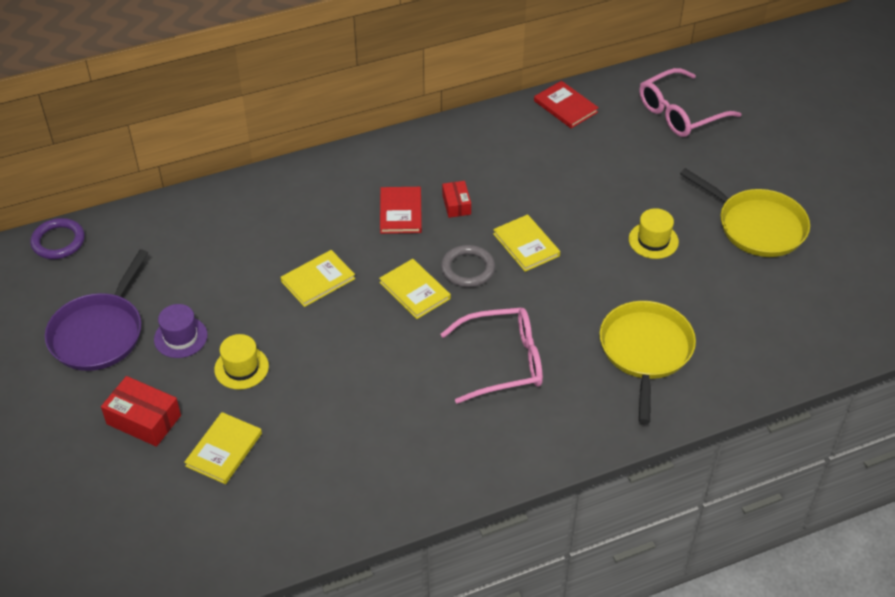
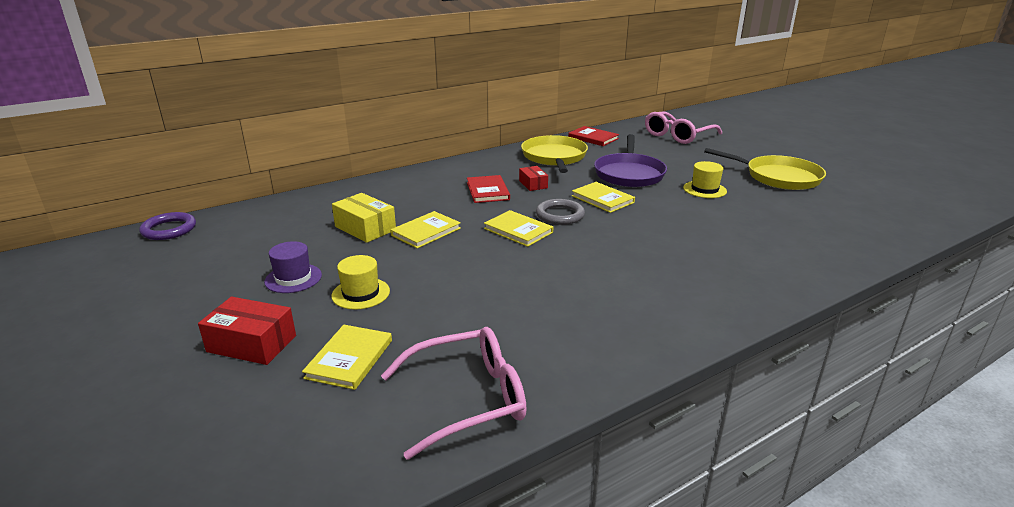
camera: 10 degrees left, 20 degrees down
(99, 333) = (204, 283): purple pan -> purple pan (629, 174)
(256, 265) = (365, 228): none -> yellow box
(502, 362) = (622, 265): pink glasses -> pink glasses (466, 399)
(645, 351) = (747, 247): yellow pan -> yellow pan (554, 157)

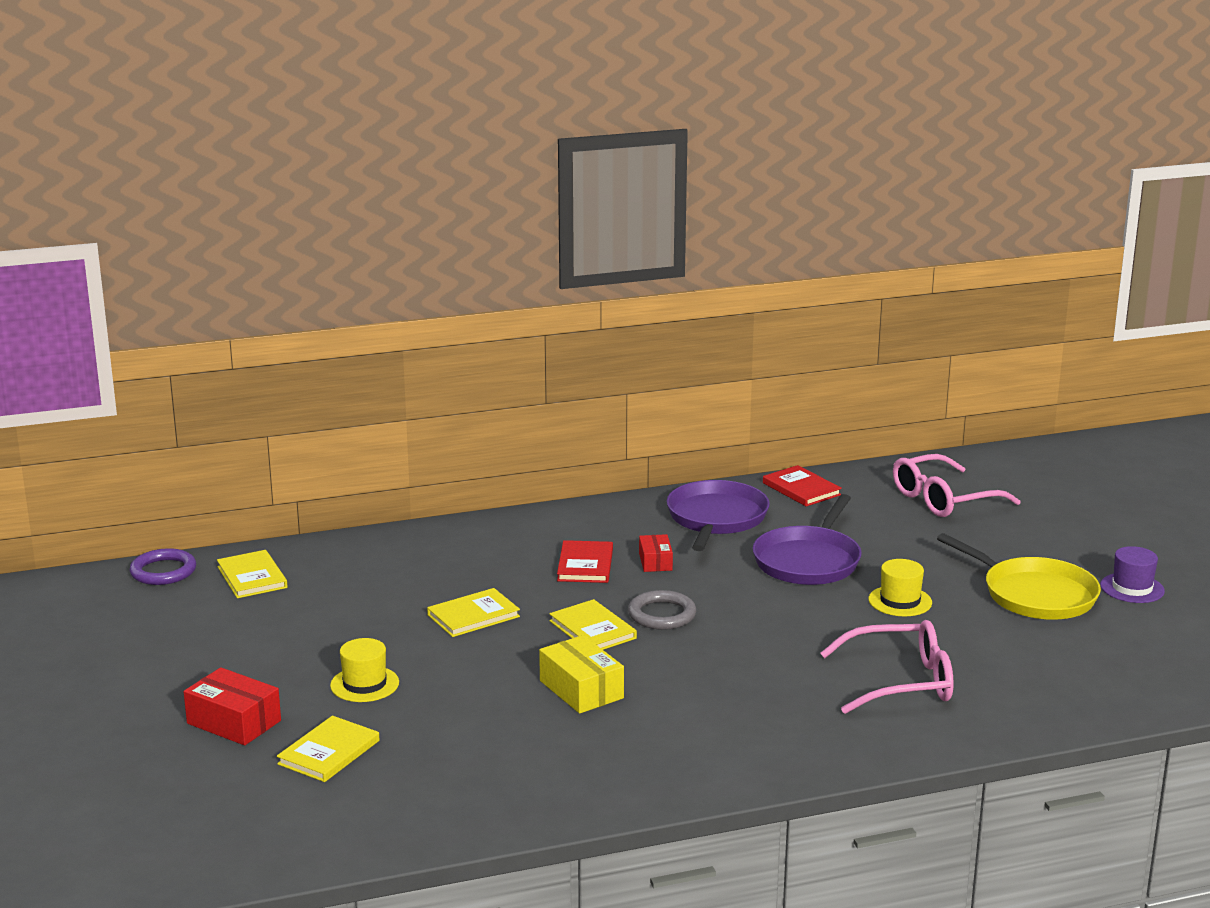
camera: 15 degrees right, 5 degrees down
(293, 278) = (294, 655): purple hat -> purple hat (1132, 588)
(365, 228) = (399, 601): yellow box -> yellow box (581, 689)
(466, 399) = (431, 808): pink glasses -> pink glasses (899, 682)
(554, 157) = (716, 518): yellow pan -> purple pan
(602, 199) = (738, 598): yellow book -> yellow book (252, 577)

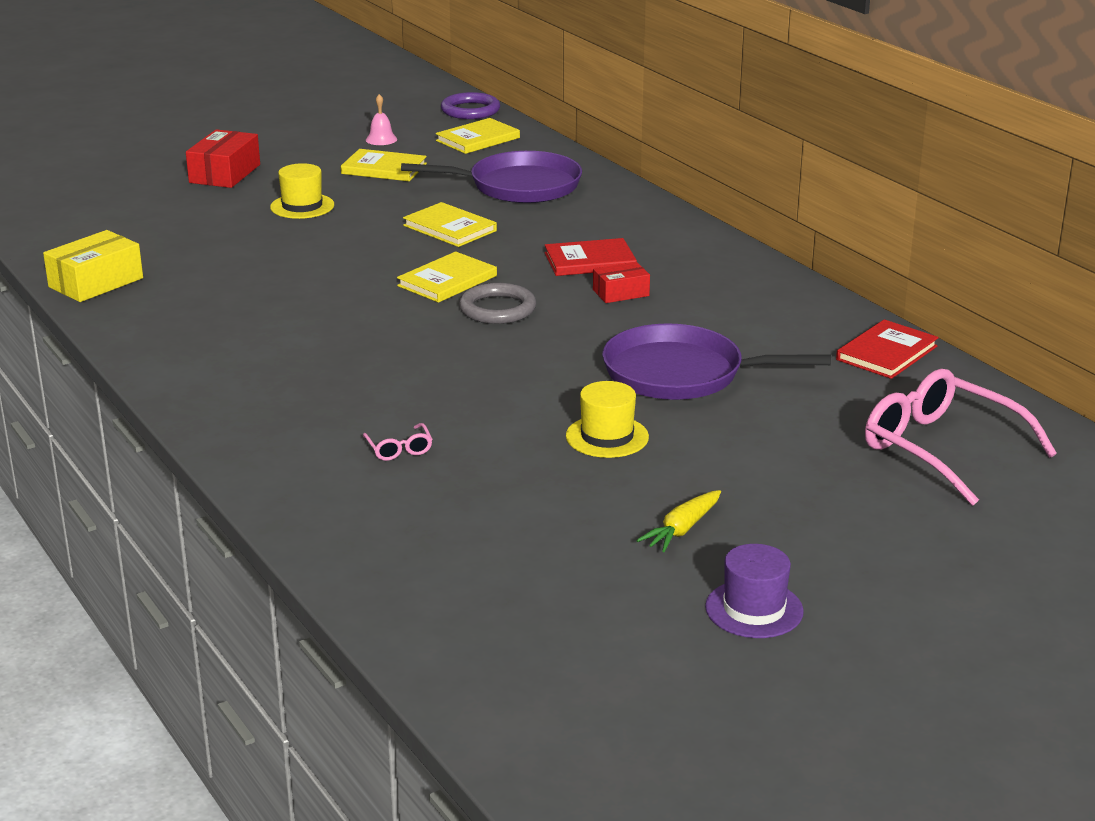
camera: 75 degrees right, 5 degrees up
(206, 626) = (381, 139): none -> pink bell
(329, 752) = (184, 211): yellow book -> yellow book (384, 169)
(581, 689) = (323, 290): yellow box -> yellow box (96, 282)
(716, 518) = (757, 312): purple pan -> purple pan (519, 186)
(899, 682) = (399, 449): pink glasses -> pink glasses, size x0.41
(1034, 595) = (682, 529): yellow pan -> yellow carrot

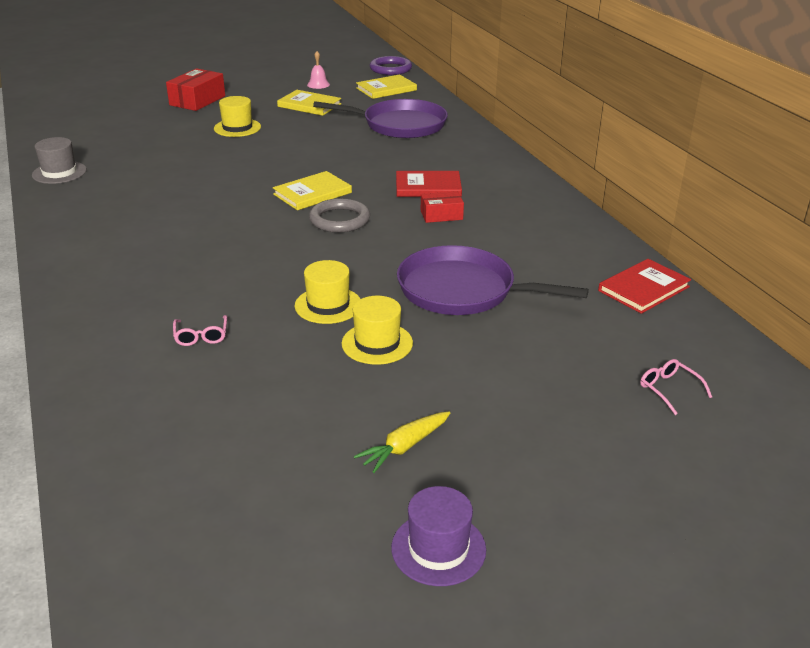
camera: 10 degrees right, 5 degrees up
(96, 282) = (59, 172): yellow box -> grey hat
(450, 228) = (334, 152): yellow book -> none
(531, 403) = (328, 305): none -> yellow hat
(942, 449) = (669, 390): pink glasses -> pink glasses, size x0.41

